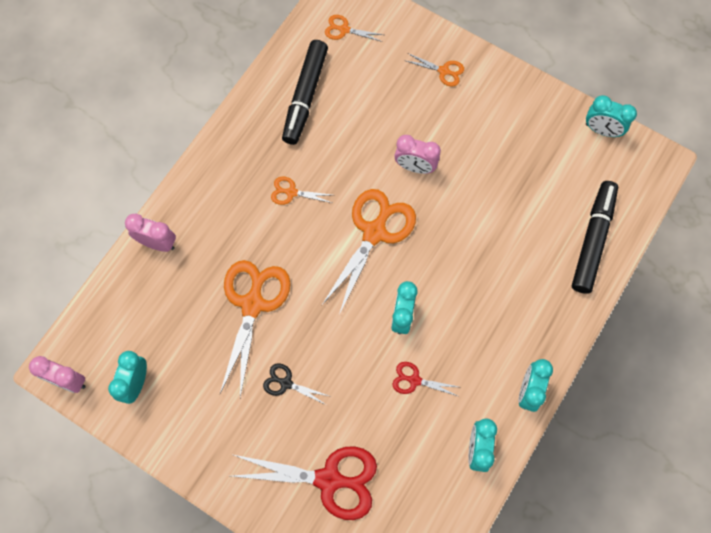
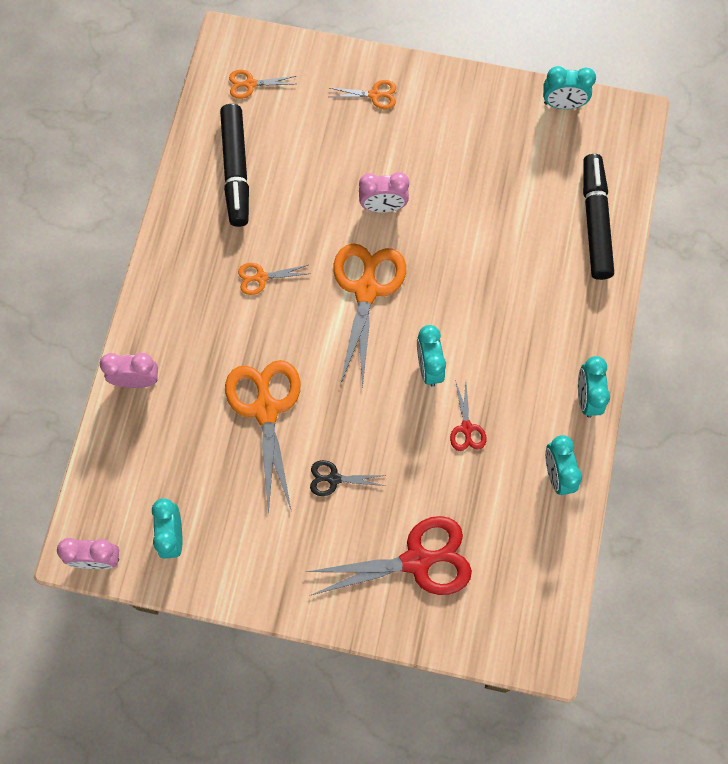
camera: 20 degrees left, 0 degrees up
(414, 380) = (466, 428): red scissors -> red scissors turned 90 degrees counterclockwise

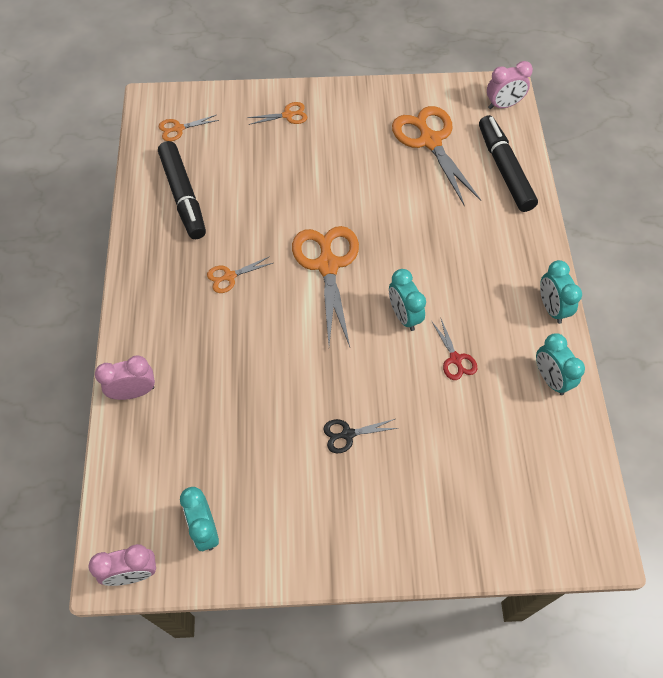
camera: 15 degrees left, 10 degrees down
(265, 409) = (265, 388): orange scissors -> orange scissors (430, 141)
(383, 207) = (321, 196): pink clock -> pink clock (503, 105)
(417, 560) = (450, 489): red scissors -> none
(563, 104) = (445, 91): turquoise clock -> none

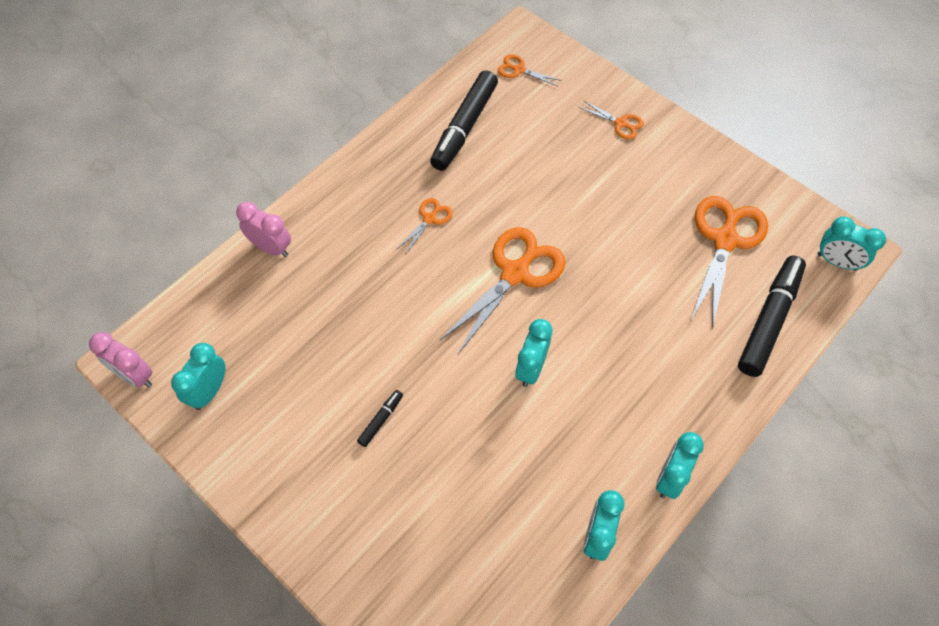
camera: 45 degrees right, 0 degrees up
(229, 276) = (430, 219): orange scissors -> orange scissors turned 105 degrees clockwise
(347, 434) = (381, 420): black scissors -> black marker
(455, 359) = (533, 442): red scissors -> none
(503, 105) = (836, 262): pink clock -> turquoise clock

